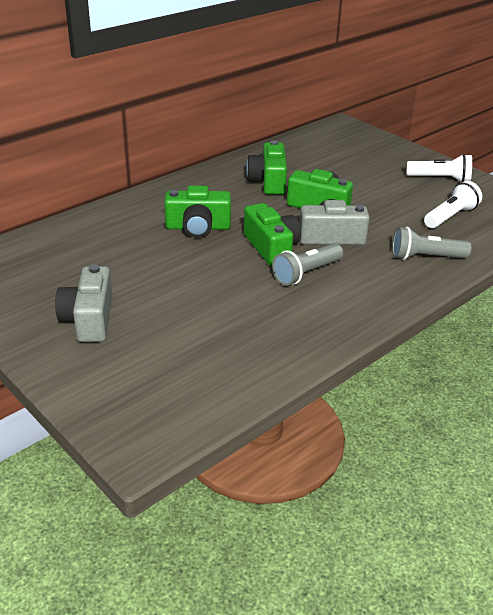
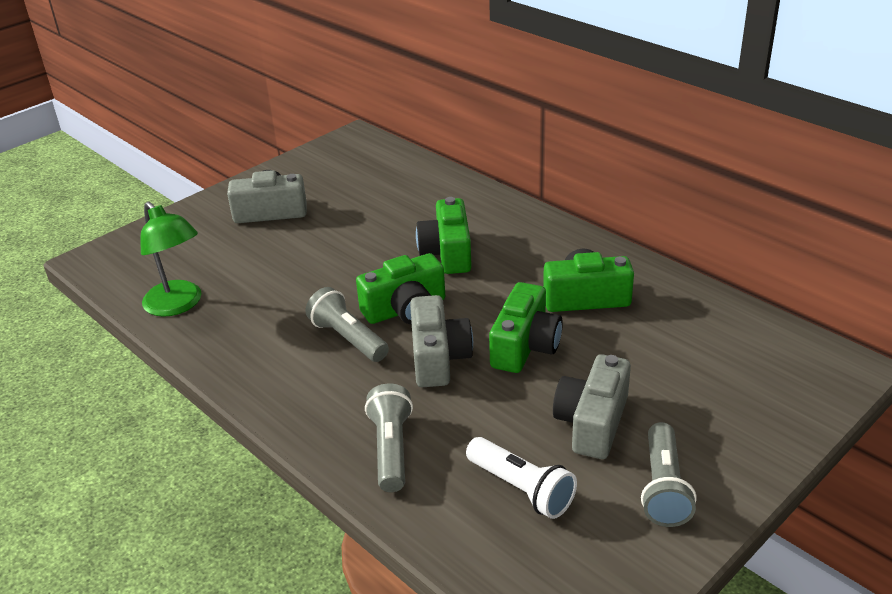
camera: 90 degrees right, 0 degrees up
(246, 369) = (178, 305): none -> green lamp
(392, 191) = (592, 422): none -> grey camera
(440, 179) = (663, 488): white flashlight -> grey flashlight

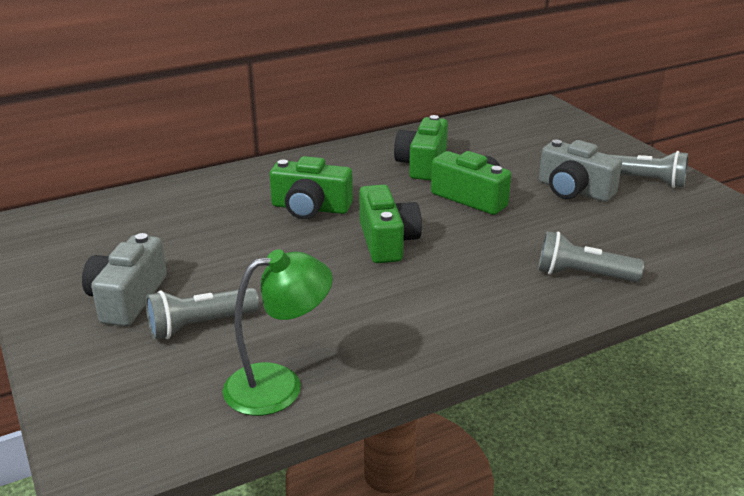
camera: 75 degrees left, 5 degrees down
(348, 338) = (415, 277): grey flashlight -> grey flashlight (200, 325)
(438, 358) = (468, 236): grey camera -> none
(521, 489) = (639, 228): white flashlight -> none

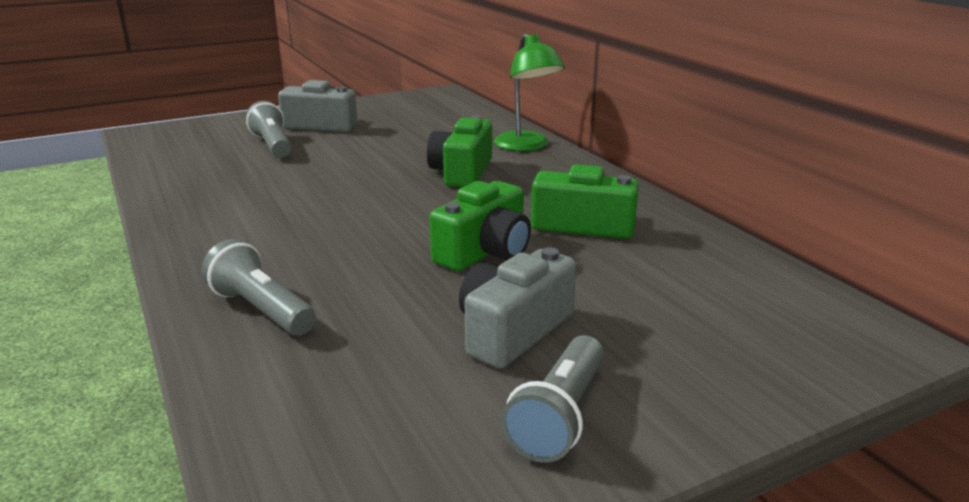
camera: 90 degrees right, 5 degrees down
(279, 385) = (176, 170): green lamp -> green lamp (526, 146)
(387, 241) = (383, 204): green camera -> none
(582, 275) = (261, 310): grey flashlight -> grey flashlight turned 60 degrees counterclockwise

